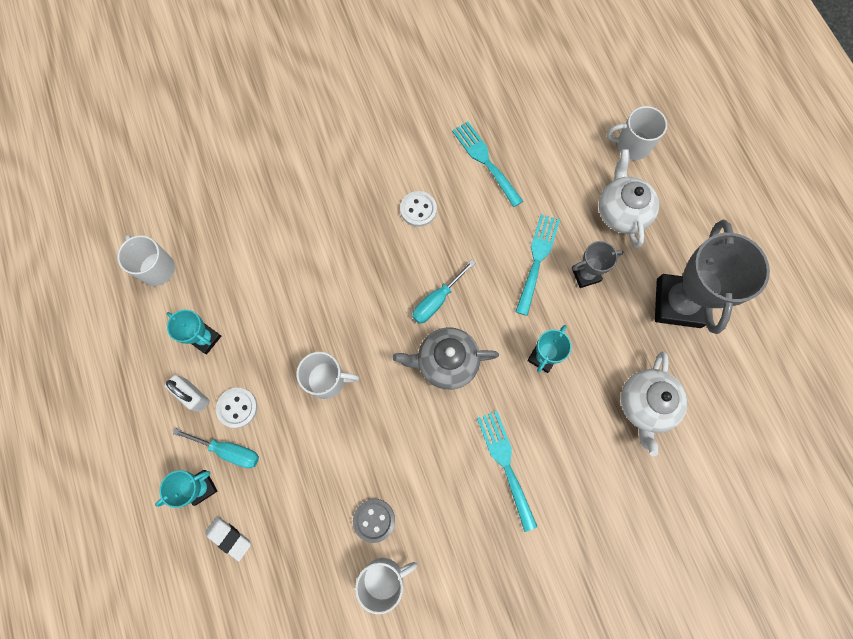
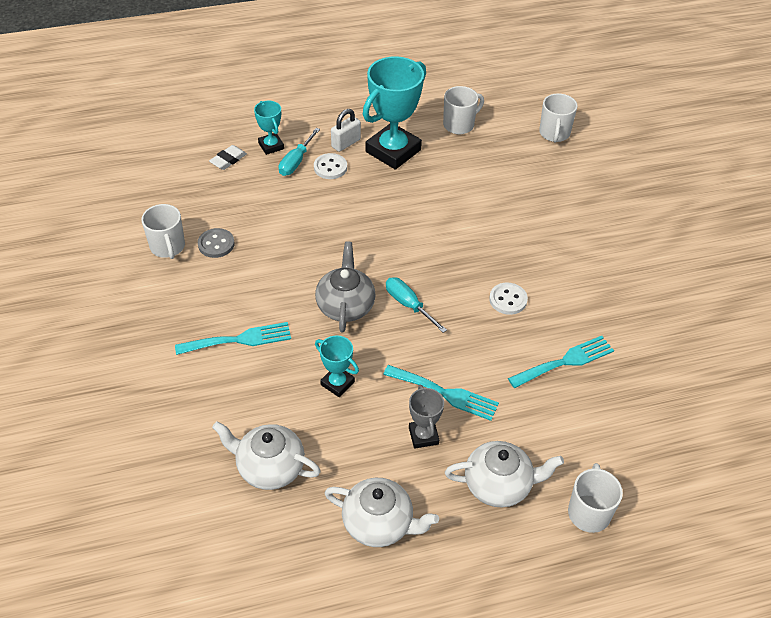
camera: 95 degrees right, 25 degrees down
(205, 338) = (393, 151): turquoise trophy -> turquoise trophy, size x2.01
(327, 380) = (343, 223): white mug -> white mug (554, 133)
(678, 303) = (379, 523): grey trophy -> white teapot

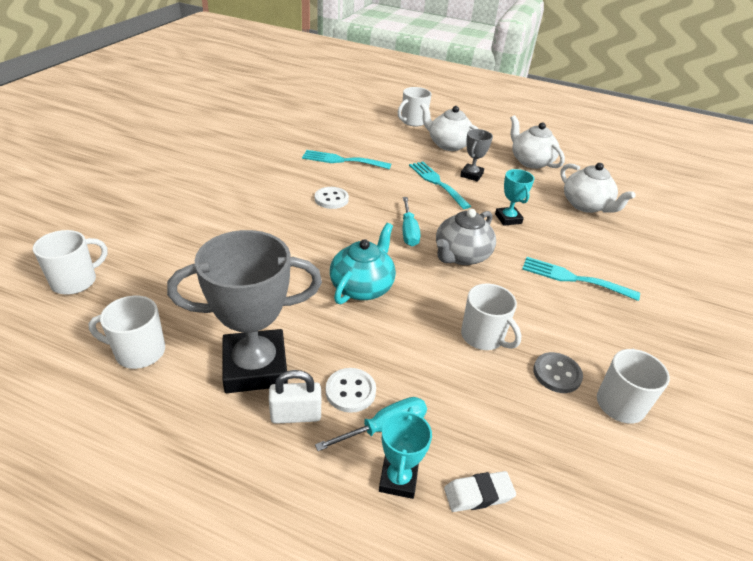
camera: 145 degrees left, 10 degrees down
(279, 243) = (483, 337): none -> white mug
(390, 231) = (362, 287): none -> turquoise teapot
(393, 151) = (255, 367): turquoise trophy -> grey trophy

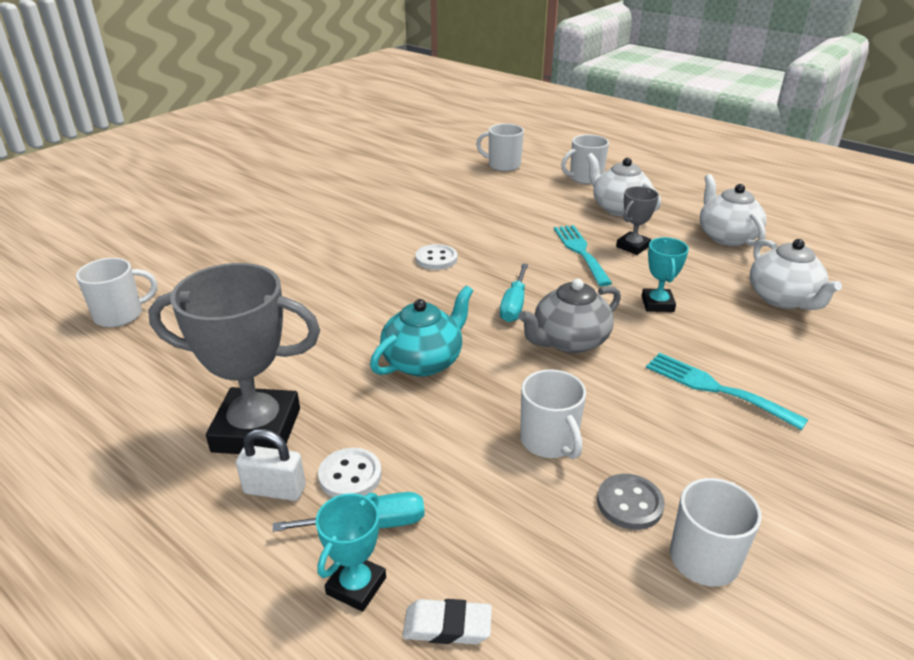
camera: 20 degrees right, 5 degrees down
(139, 352) = (145, 394): white mug -> white mug (503, 165)
(342, 160) = (471, 216): turquoise fork -> none

